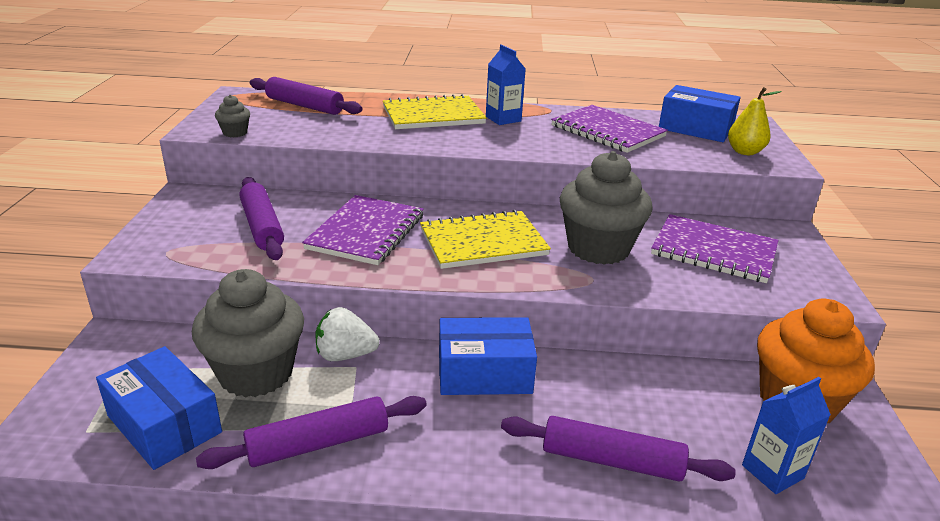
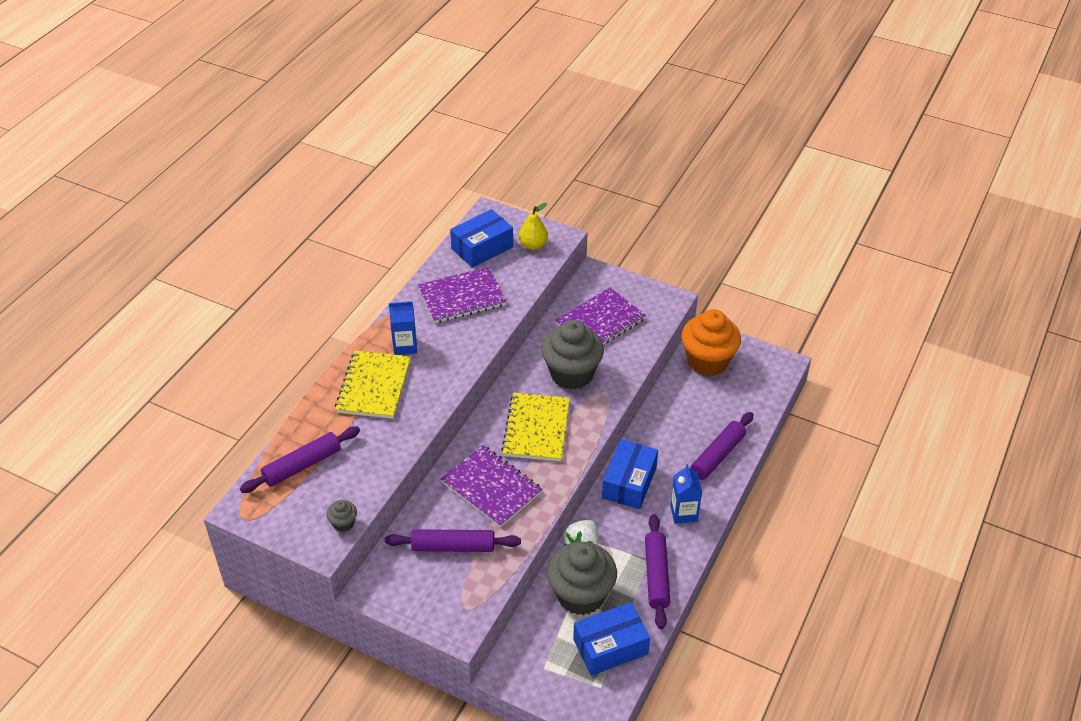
camera: 65 degrees left, 15 degrees up
(772, 472) = (747, 399): blue carton -> blue carton (683, 513)

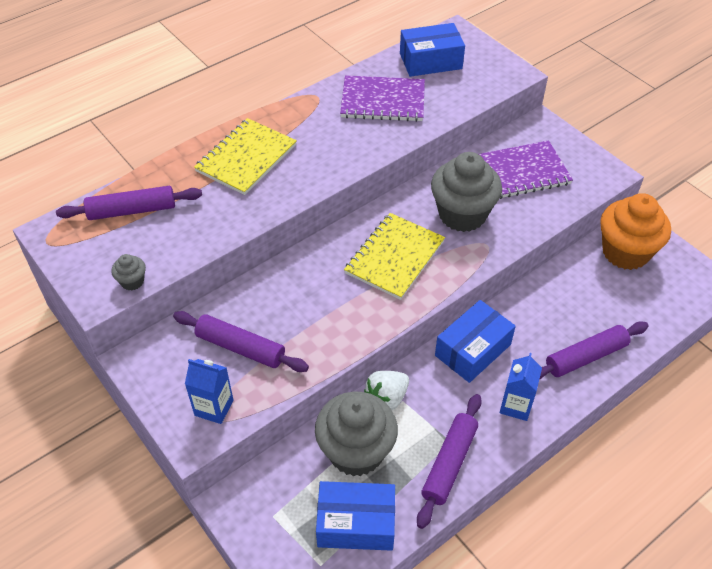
camera: 25 degrees right, 5 degrees up
(405, 346) = (299, 130): blue carton -> blue carton (214, 407)
(491, 487) = (314, 301): purple notebook -> none
(533, 245) = (483, 73): yellow pear -> none

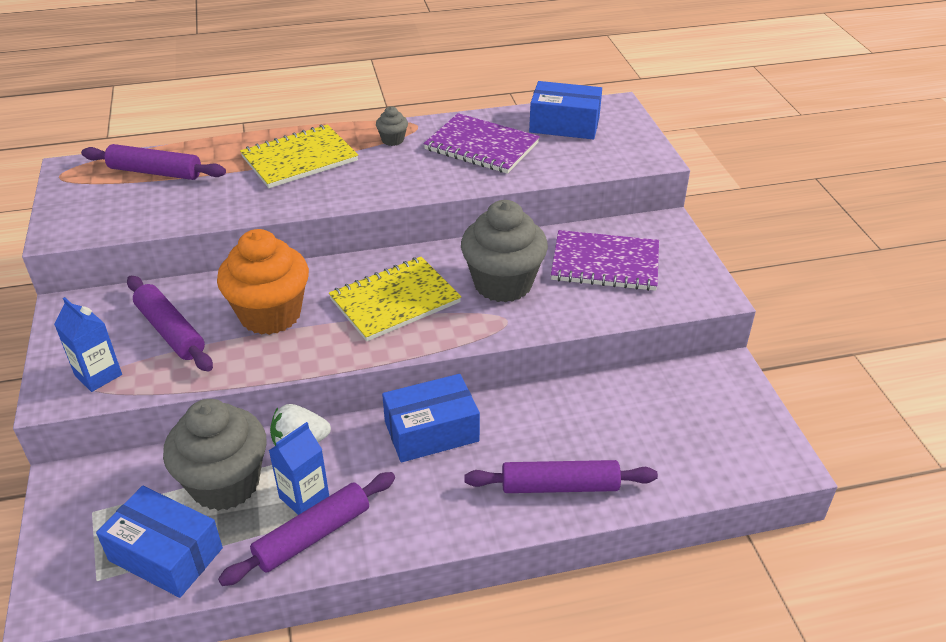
camera: 25 degrees right, 10 degrees down
(132, 281) = (100, 229): grey cupcake -> grey cupcake (392, 140)
(516, 405) = (435, 506): blue carton -> blue carton (304, 497)
(625, 252) = (694, 393): orange cupcake -> orange cupcake (270, 314)

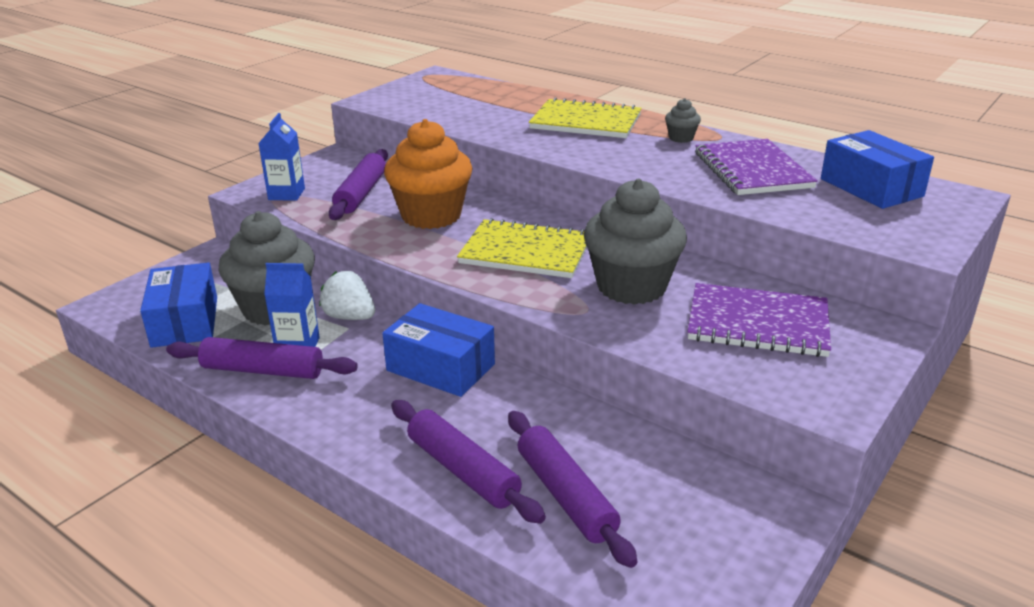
camera: 50 degrees right, 10 degrees down
(155, 172) = (479, 94): purple rolling pin -> purple rolling pin (566, 495)
(605, 263) = (757, 323): purple notebook -> purple notebook turned 45 degrees counterclockwise

